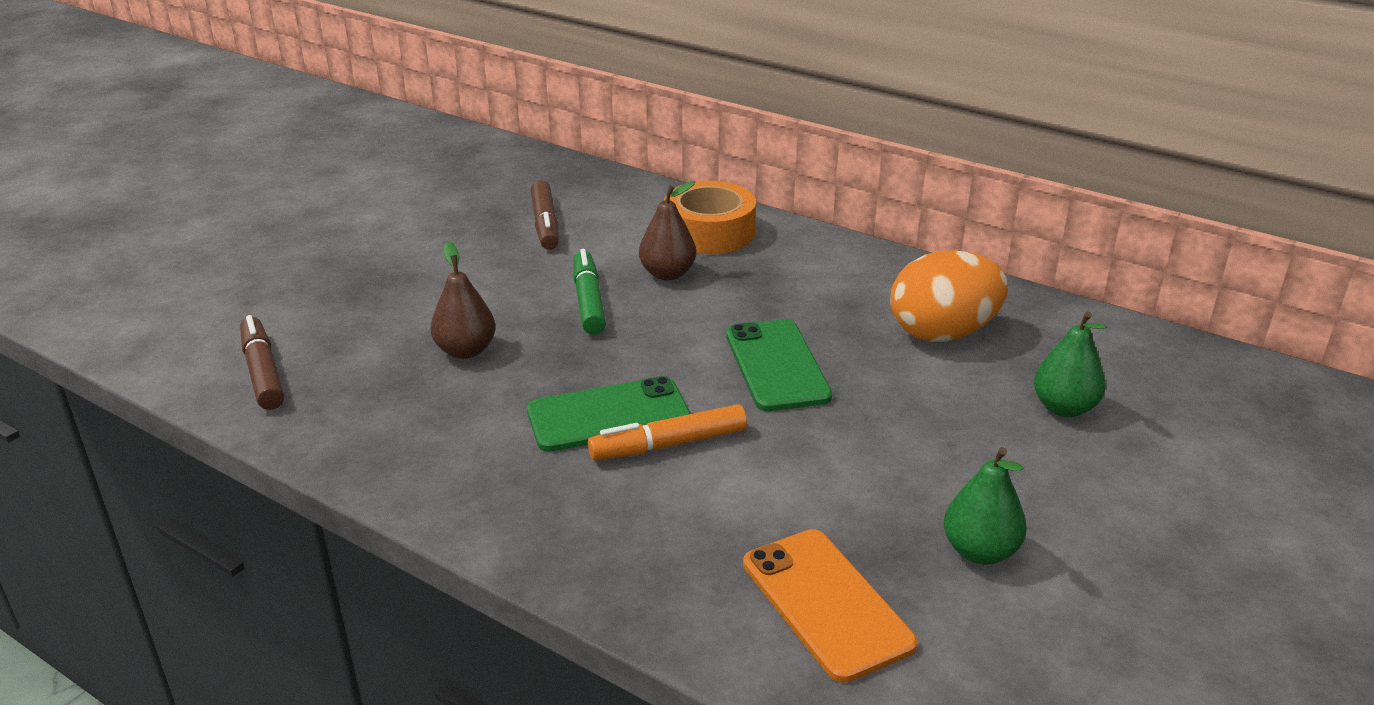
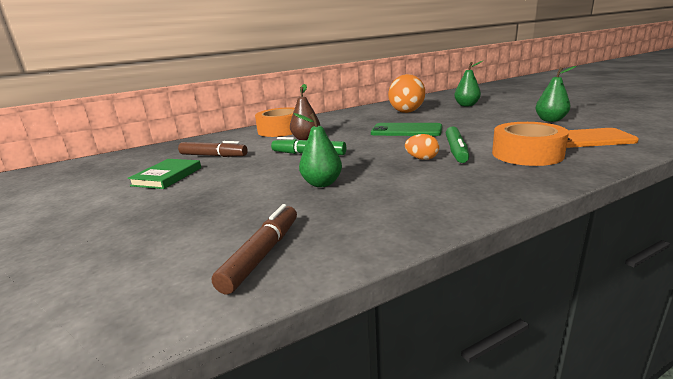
camera: 60 degrees left, 10 degrees down
(263, 372) = (262, 254): brown marker -> brown marker turned 105 degrees clockwise
(451, 225) = (167, 176): none -> green book
(466, 351) = (322, 183): brown pear -> green pear
(608, 415) = (422, 159): green phone -> orange egg
(668, 445) = (456, 151): orange marker -> green marker
(683, 528) = (527, 154): none -> orange tape

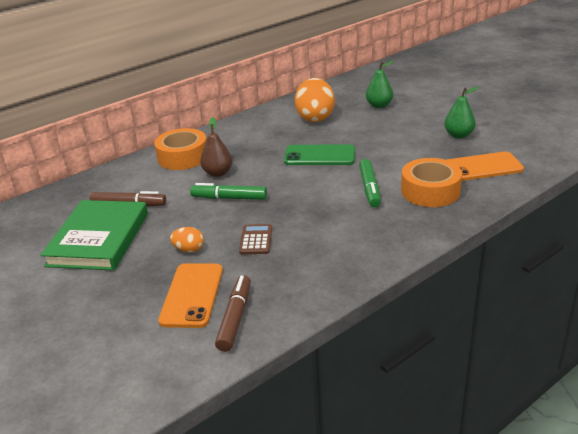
camera: 10 degrees left, 10 degrees up
(167, 176) = (98, 239): green book -> green book, size x1.77
(225, 227) = (192, 295): none -> orange phone
(322, 183) = (256, 240): green pear -> brown calculator
(422, 159) = (339, 201): orange egg -> orange egg (189, 249)

